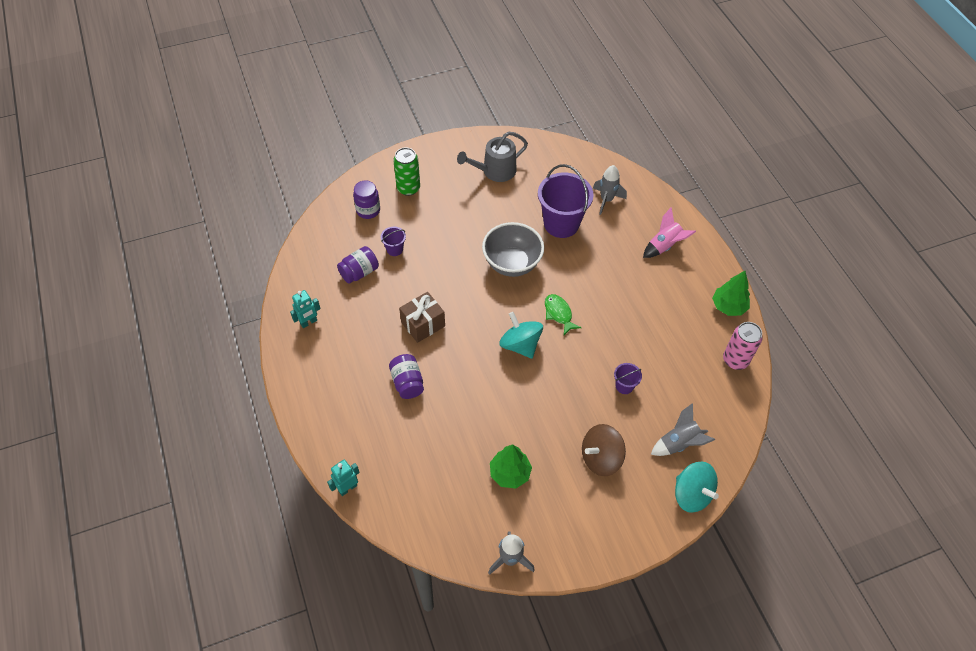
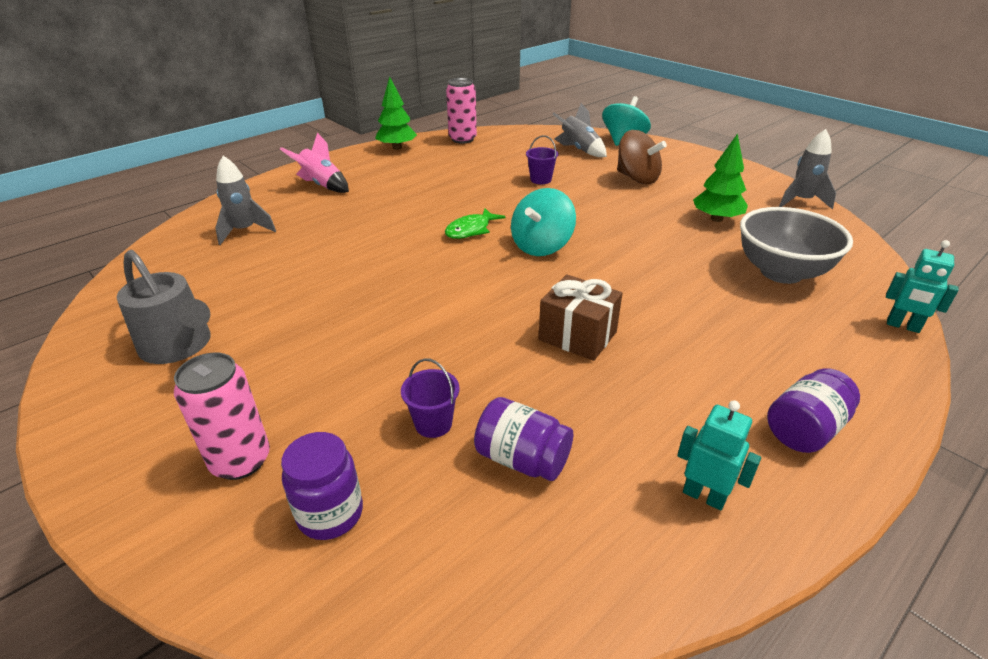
camera: 110 degrees left, 20 degrees down
(407, 383) = (691, 321): purple jar -> purple jar (804, 429)
(408, 188) = (241, 460): green can -> pink can
(512, 263) = (402, 281): grey bowl -> grey bowl (781, 272)
(561, 224) = (303, 256): purple bucket -> none

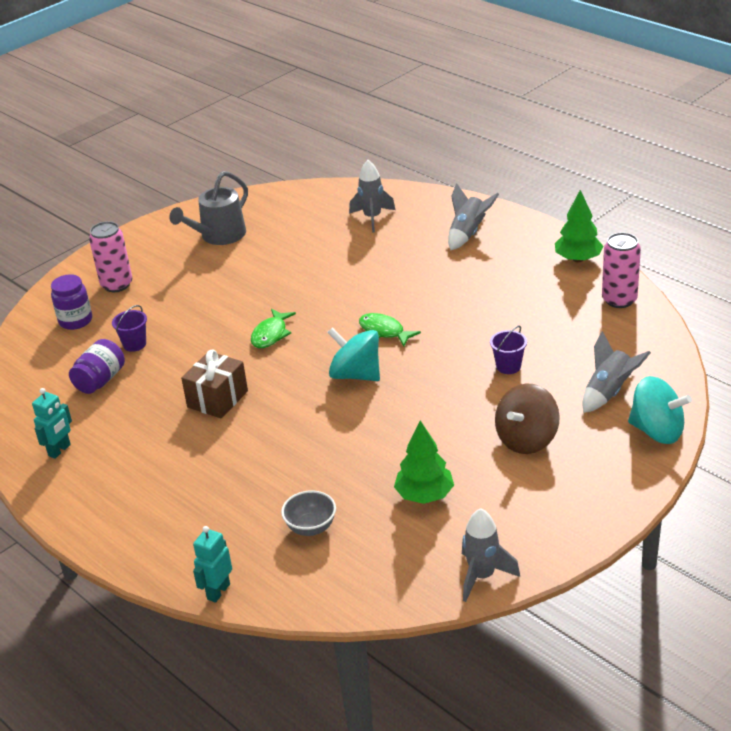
camera: 90 degrees right, 0 degrees up
(322, 185) = (468, 234): pink rocket -> grey rocket
(452, 298) = (271, 334): none -> green fish
(781, 272) = (311, 527): grey bowl -> grey bowl, size x0.54
(804, 429) = (104, 503): purple jar -> none

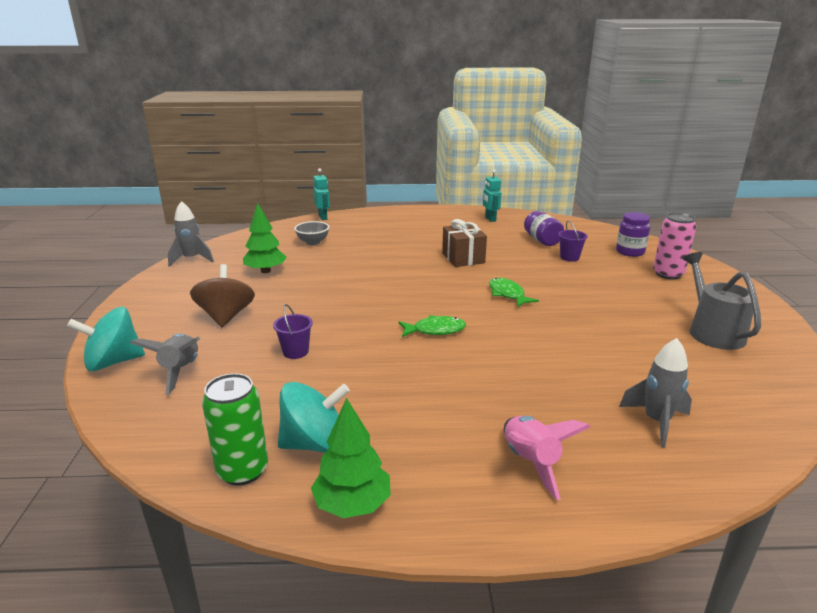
camera: 130 degrees right, 10 degrees down
(356, 375) = (405, 299): turquoise spinning top -> turquoise spinning top (315, 443)
(468, 234) = (531, 463): grey rocket -> pink rocket
(619, 300) = (243, 470): pink can -> green can

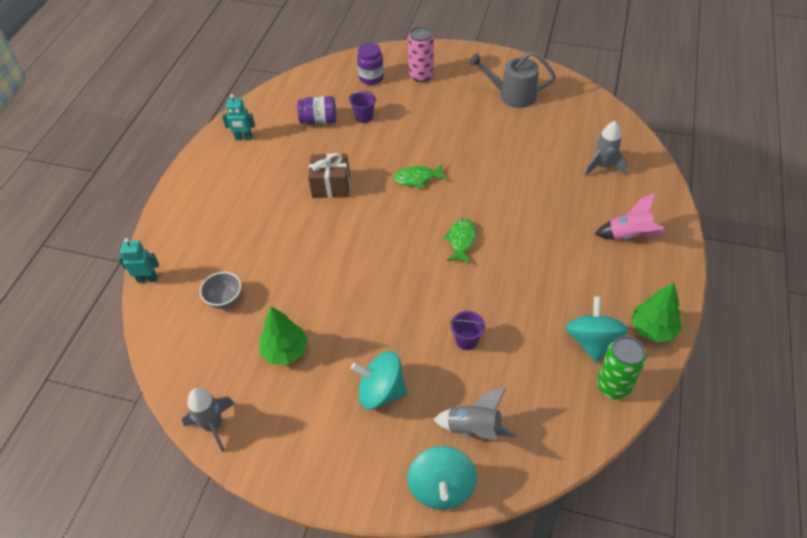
camera: 70 degrees left, 25 degrees up
(226, 316) = (381, 391): brown spinning top -> turquoise spinning top

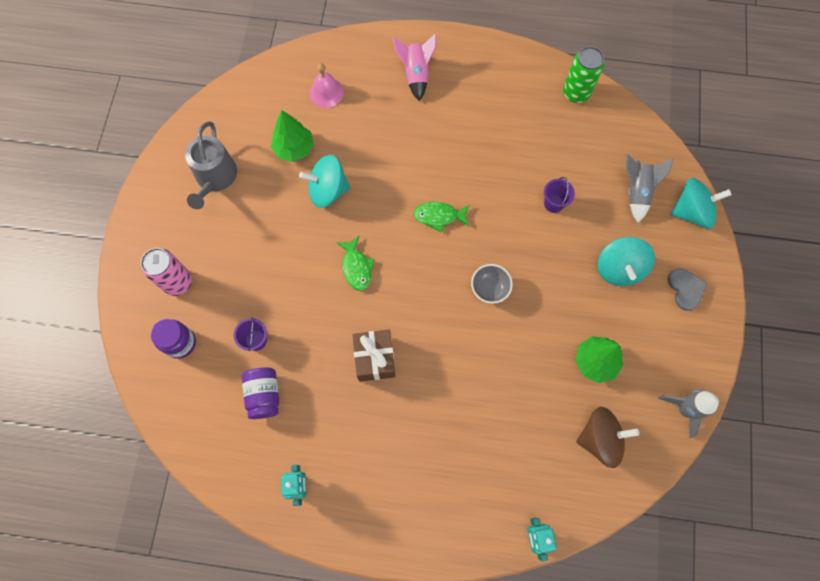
camera: 100 degrees left, 20 degrees up
(210, 342) = (600, 439): none -> brown spinning top
(225, 299) = (546, 439): grey bowl -> grey bowl (489, 289)
(344, 457) = (685, 289): none -> grey heart
(592, 341) = (536, 107): turquoise spinning top -> turquoise spinning top (328, 190)
(603, 166) = (326, 92): grey rocket -> pink bell
(652, 329) = (516, 63): green tree -> green tree (294, 148)

